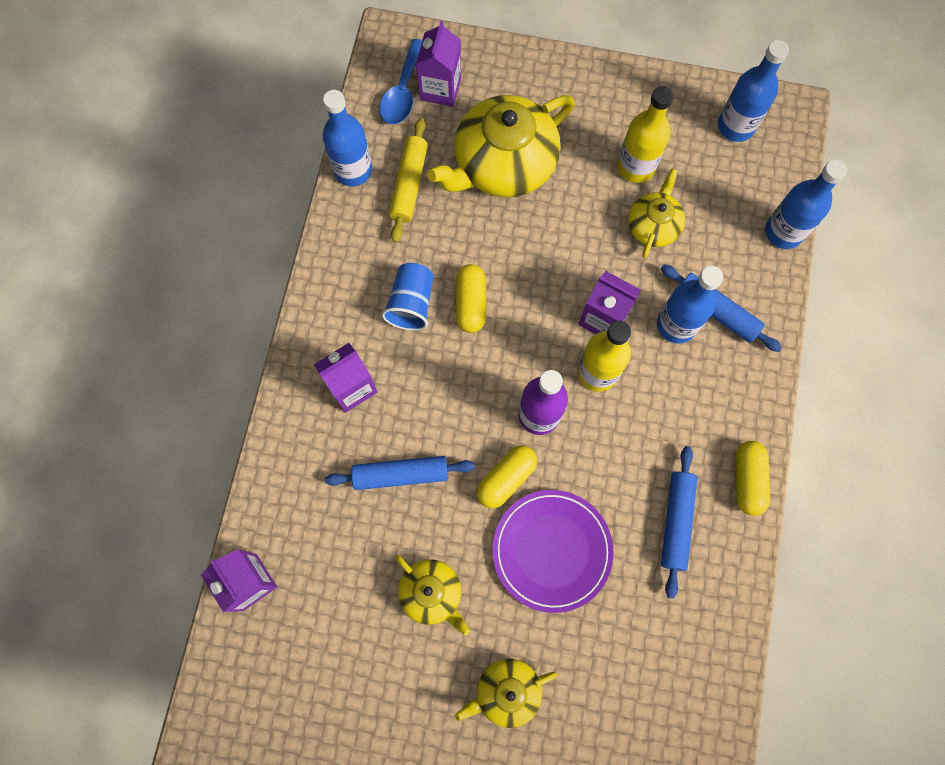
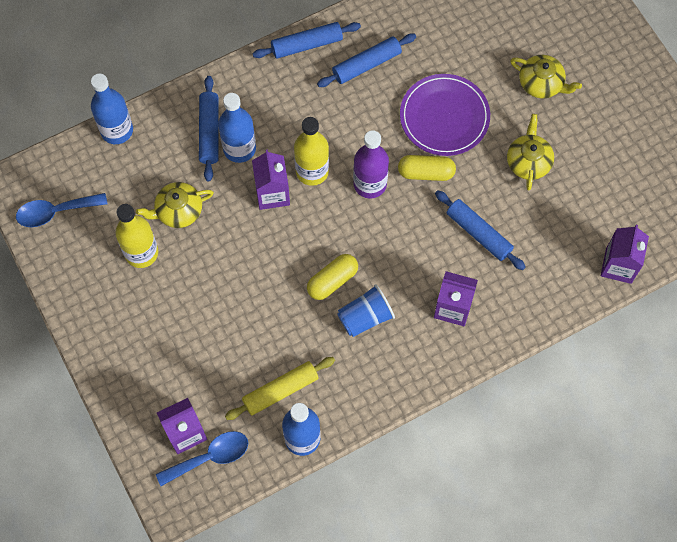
camera: 130 degrees left, 5 degrees down
(503, 164) = (211, 340): yellow teapot -> none
(735, 126) = (55, 212): blue bottle -> blue spoon
(747, 480) = (307, 44): yellow capsule -> blue rolling pin

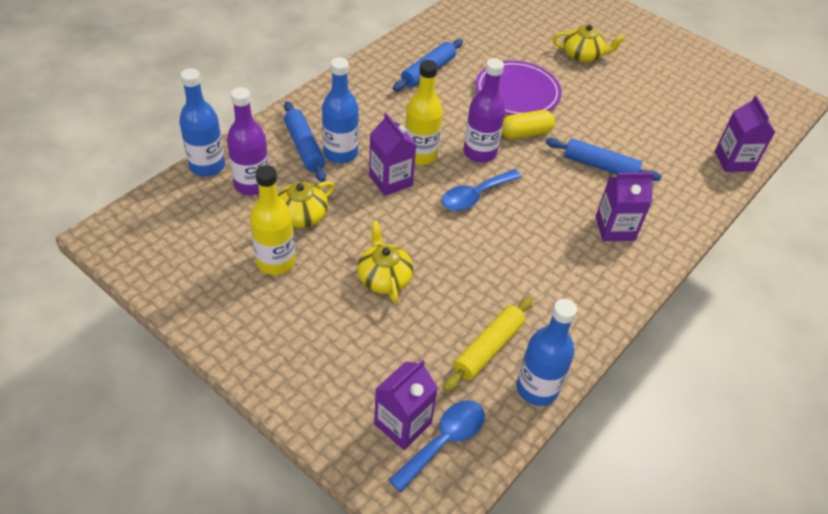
camera: 25 degrees left, 20 degrees down
(55, 212) = (163, 249): blue spoon -> blue spoon (475, 196)
(149, 163) = (252, 184): none -> purple bottle
(307, 44) = (367, 68): blue rolling pin -> none
(332, 280) = (488, 236): yellow capsule -> none
(365, 317) = (537, 258): blue cup -> none
(528, 161) = (608, 107): yellow teapot -> yellow teapot (384, 277)

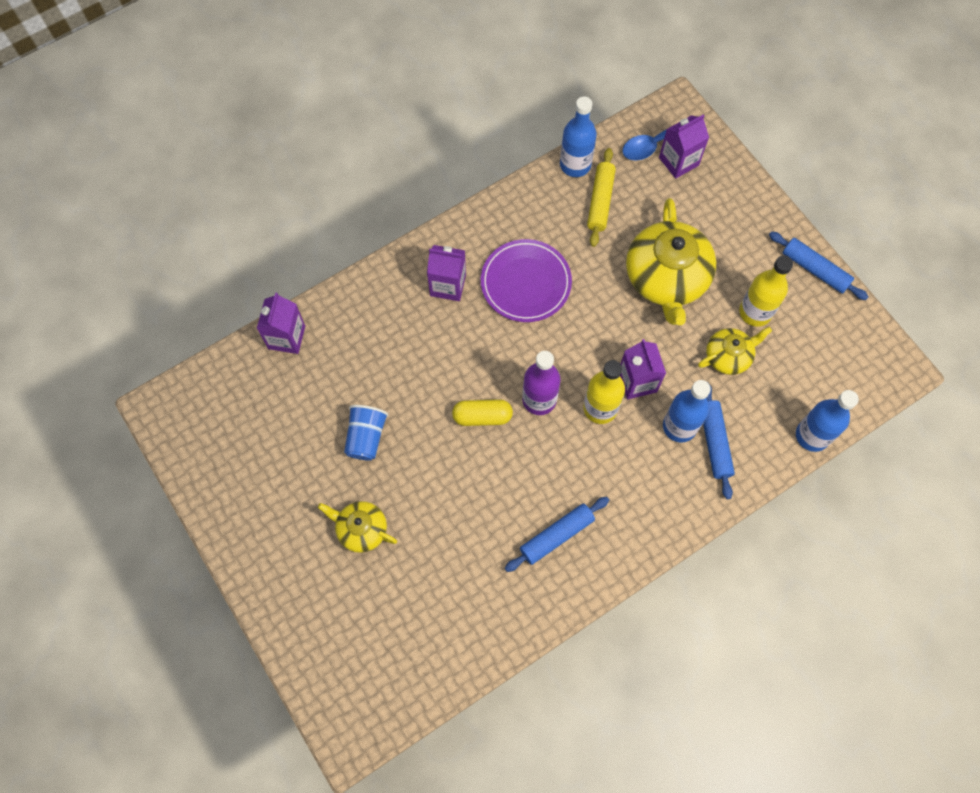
camera: 160 degrees left, 20 degrees up
(252, 184) = (770, 403): purple bottle -> none
(384, 277) = (666, 278): yellow teapot -> yellow teapot, size x1.88
(475, 196) = (562, 346): blue spoon -> none
(488, 348) = (600, 201): yellow rolling pin -> yellow rolling pin turned 45 degrees counterclockwise
(517, 92) = (466, 480): purple plate -> purple plate (525, 282)
(600, 166) = (425, 358): blue rolling pin -> blue rolling pin (815, 269)
(615, 106) = (366, 437): none -> blue cup

